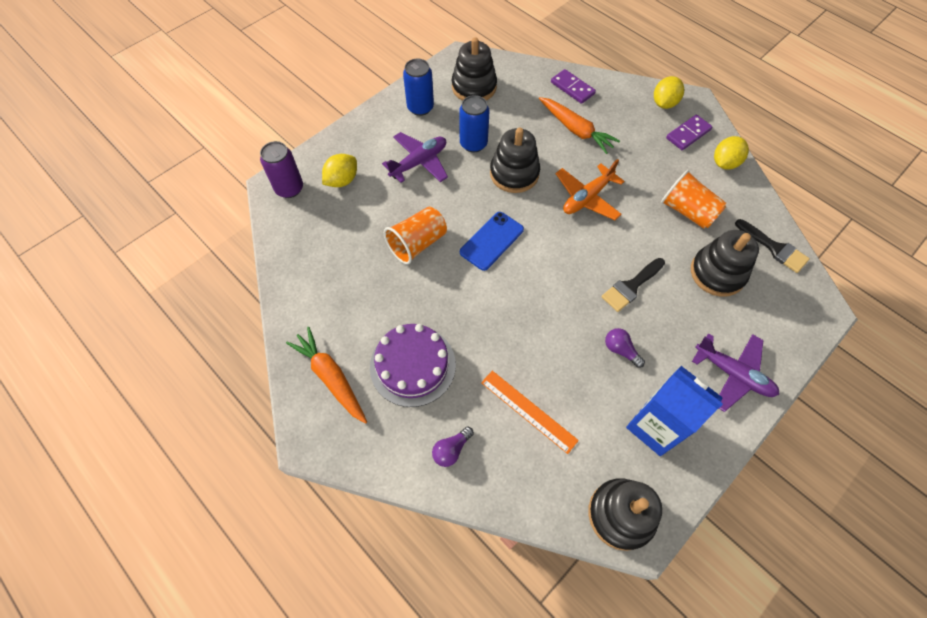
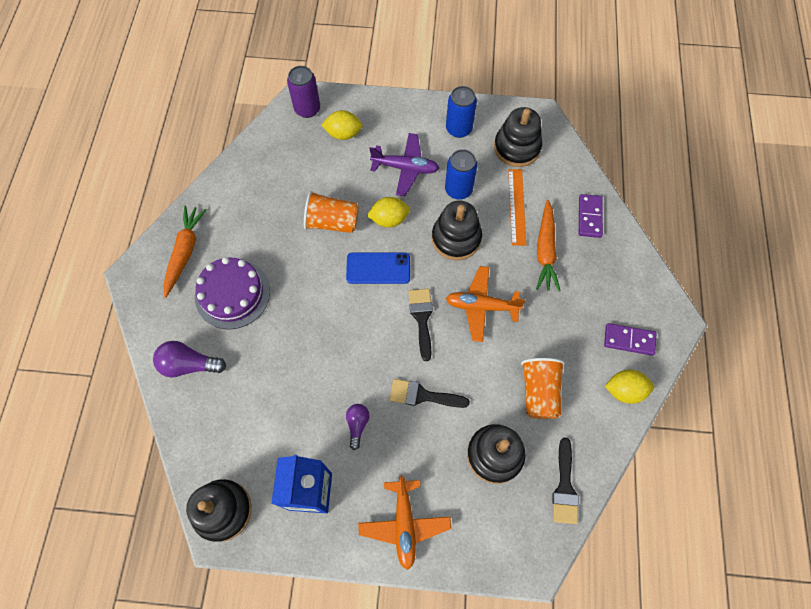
camera: 50 degrees right, 5 degrees up
(451, 450) = (189, 365): purple light bulb -> purple light bulb, size x1.58
(528, 410) = (256, 394): orange ruler -> orange ruler (517, 206)
(563, 242) = (421, 318): none -> black brush
(664, 103) = (646, 298): yellow lemon -> yellow lemon (389, 219)
(733, 374) = (404, 524): purple plane -> orange plane

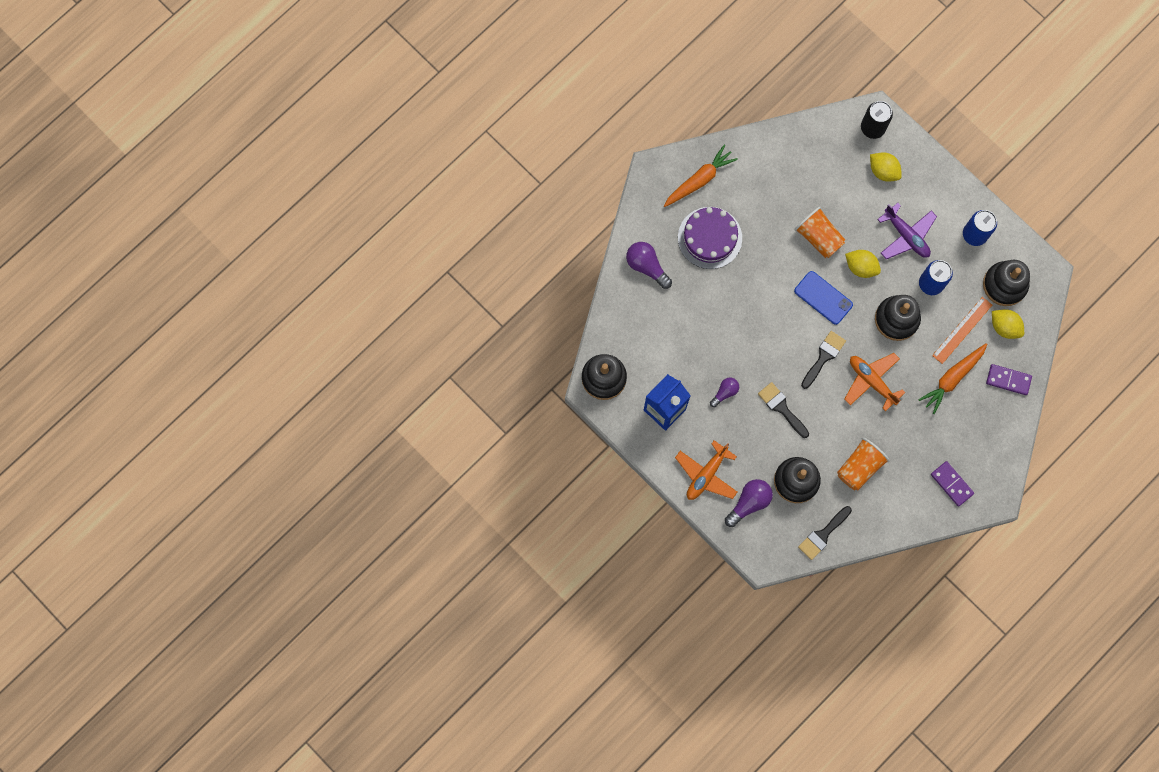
camera: 40 degrees right, 10 degrees up
(307, 109) = (872, 128): purple can -> black can
(469, 517) = (749, 503): none -> purple light bulb
(589, 217) = (1008, 380): purple domino -> purple domino turned 60 degrees clockwise
(624, 390) = (916, 511): yellow lemon -> yellow lemon (1004, 327)

